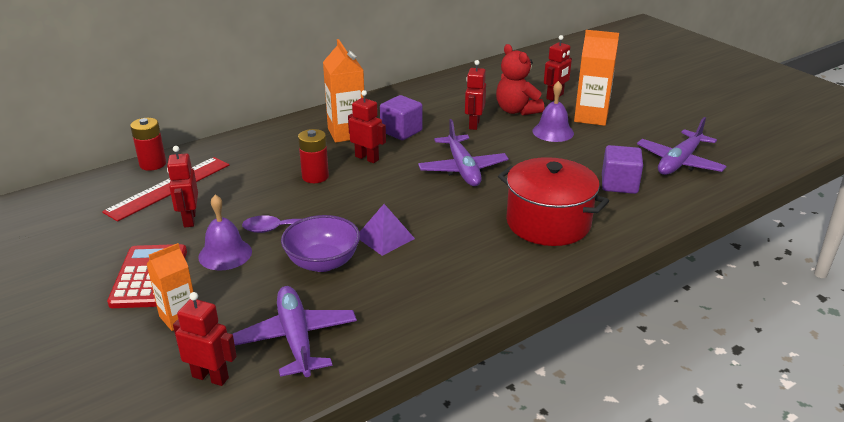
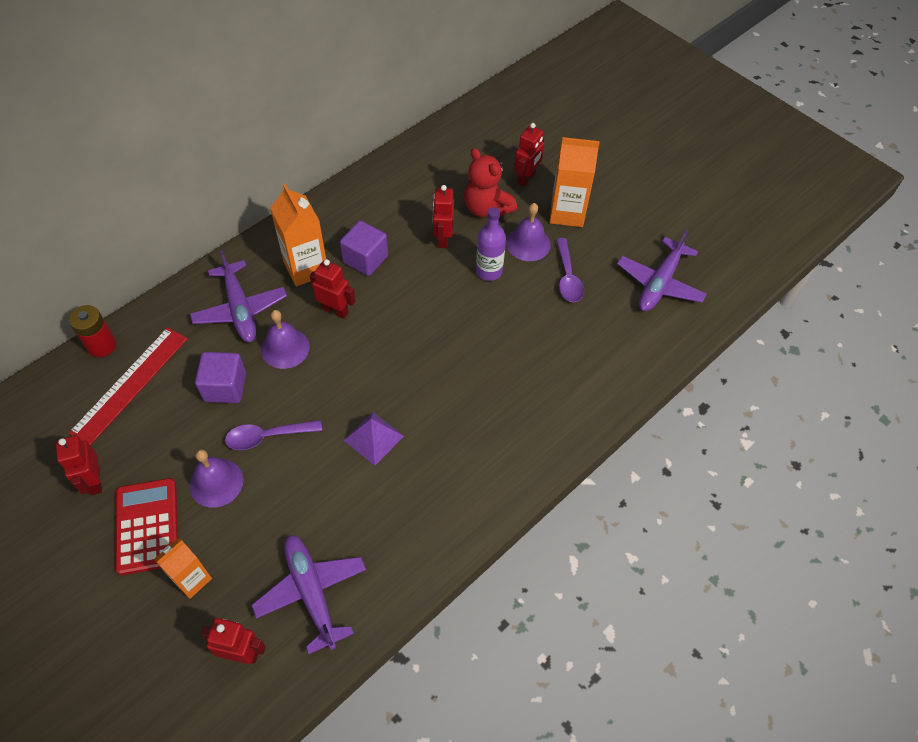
camera: 10 degrees left, 25 degrees up
(189, 219) = (166, 433): red robot -> red robot (95, 481)
(315, 176) = (285, 348): red battery -> purple bell
(322, 262) = (317, 483): purple bowl -> none
(462, 169) = (439, 318): purple plane -> purple plane (240, 309)
(514, 145) = (489, 271): none -> purple bottle
(548, 223) = (533, 396): red pot -> none
(589, 153) = (567, 277): none -> purple spoon
(619, 184) = (600, 327): purple cube -> purple cube (225, 387)

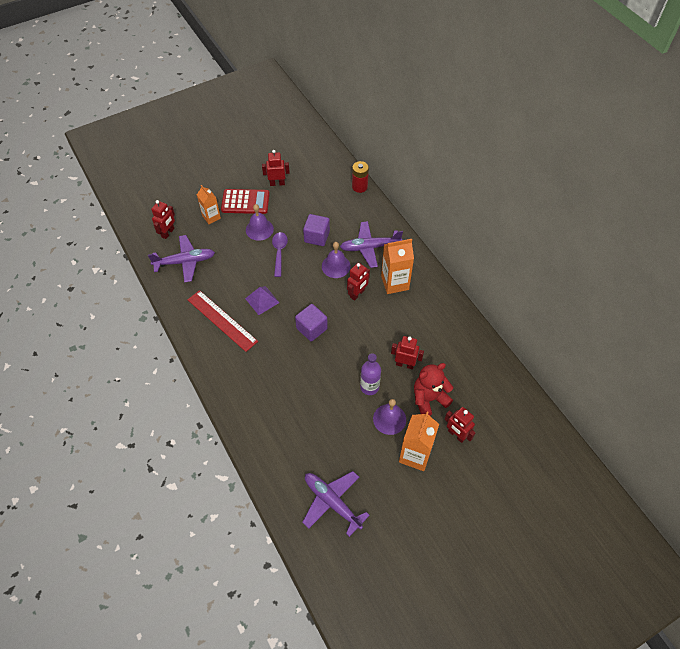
camera: 105 degrees right, 0 degrees up
(130, 384) = (331, 197): red ruler -> red ruler (222, 320)
(365, 259) = (395, 316): purple cube -> purple cube (311, 328)
(567, 277) = (352, 437): purple spoon -> none

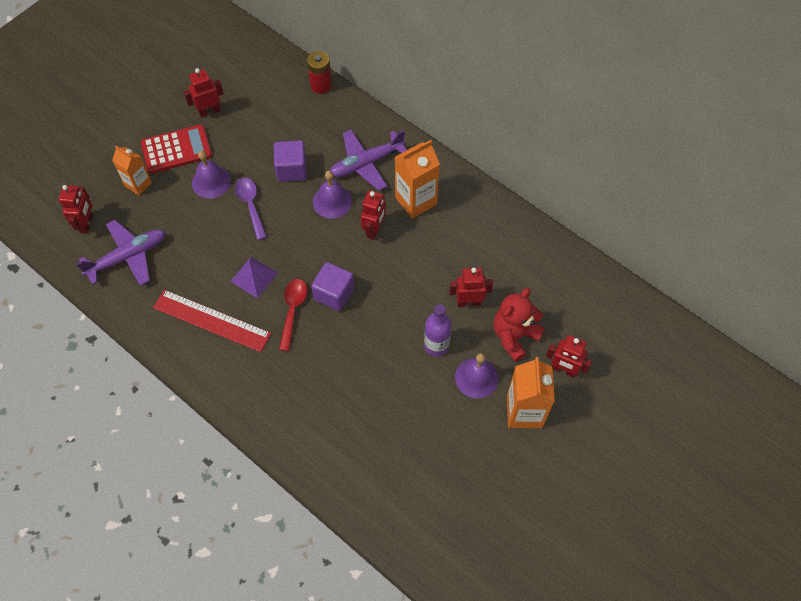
camera: 20 degrees left, 5 degrees up
(279, 331) = (293, 310): none -> red spoon
(332, 502) = (447, 506): purple plane -> none

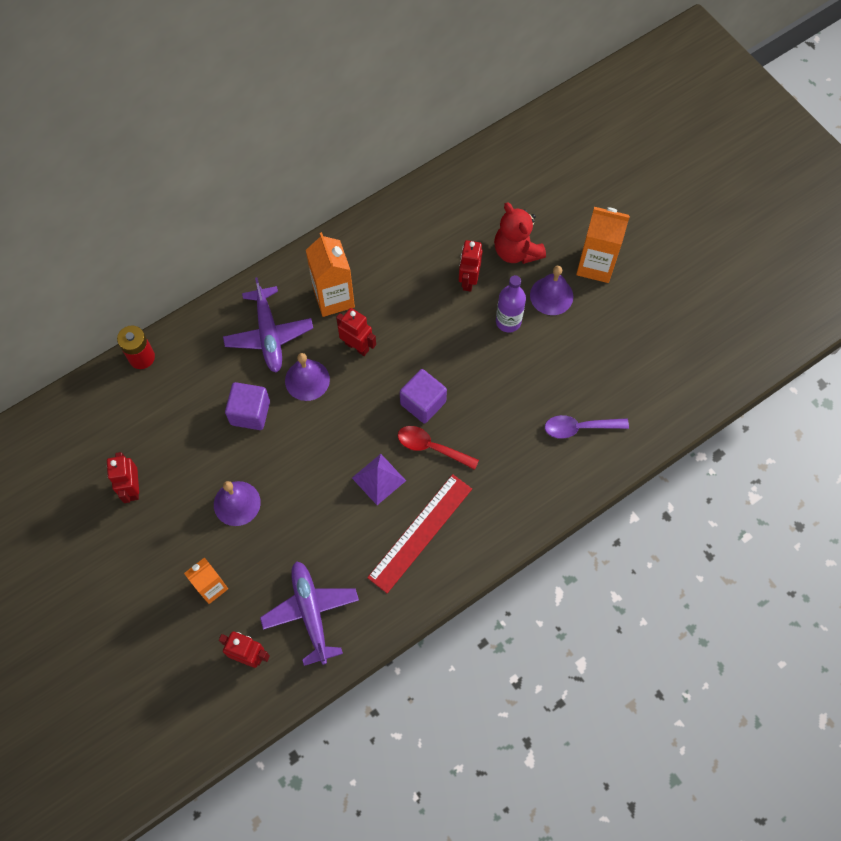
camera: 75 degrees left, 5 degrees up
(176, 149) = (176, 535): red calculator -> none
(251, 205) = (284, 465): purple spoon -> purple spoon (579, 428)
(563, 370) = (562, 220): red robot -> none

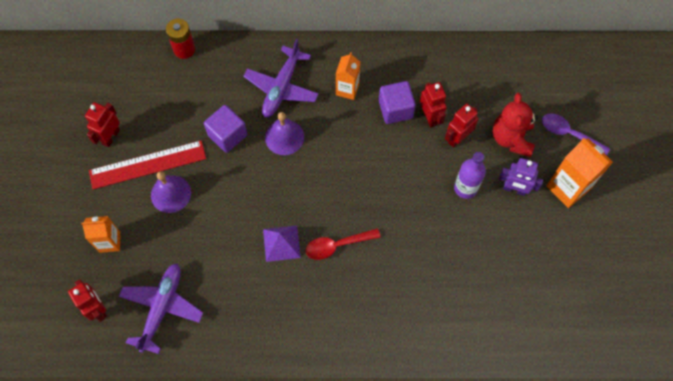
camera: 35 degrees right, 0 degrees up
(333, 298) = (347, 89): orange carton -> orange carton, size x0.64
(357, 346) = (338, 135): red robot -> red robot (430, 117)
(420, 532) = (282, 303): red ruler -> red ruler (147, 164)
(423, 403) = (355, 208): purple cube -> purple cube (395, 109)
(431, 447) = (337, 245): red spoon -> red spoon turned 75 degrees counterclockwise
(551, 295) = (514, 189): purple bell -> purple robot
(579, 428) = (461, 306): purple spoon -> purple spoon (569, 134)

